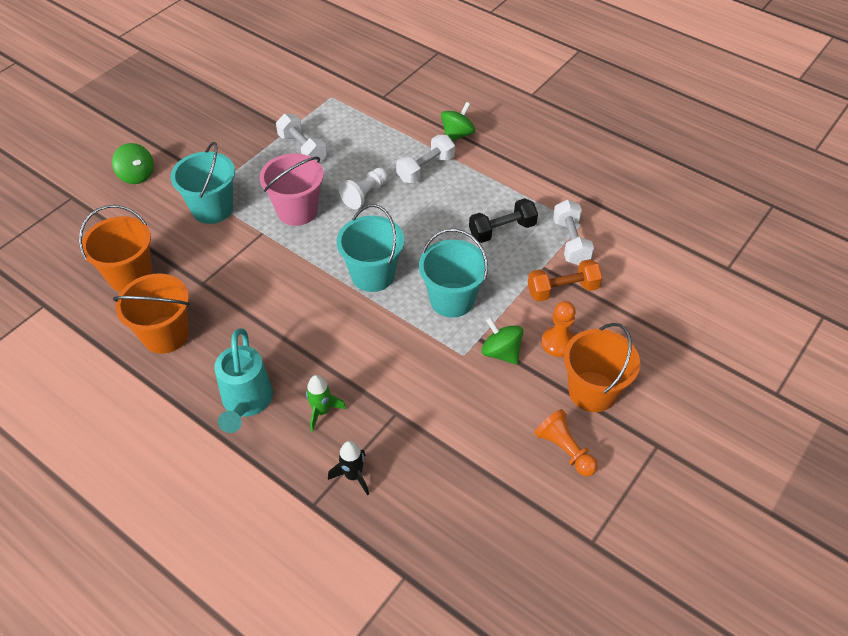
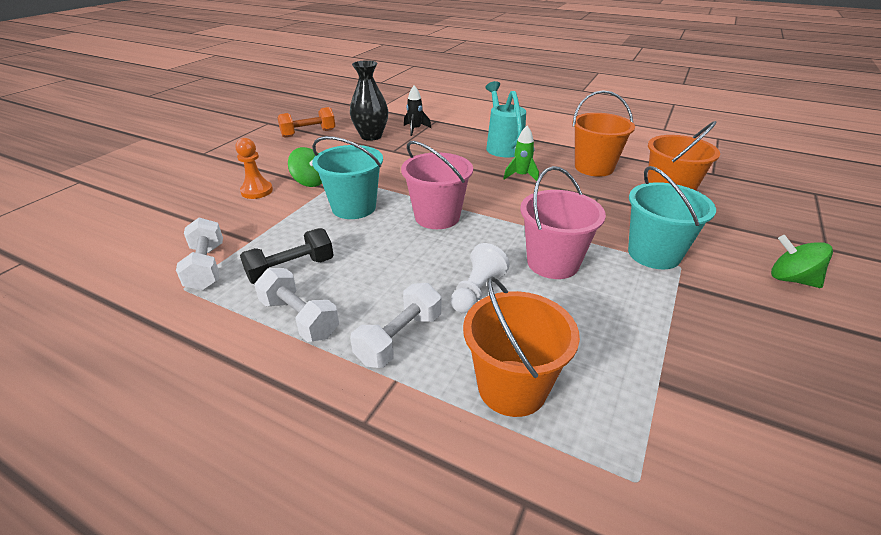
camera: 170 degrees right, 15 degrees down
(302, 149) = (607, 347): white dumbbell -> white dumbbell (299, 318)
(321, 411) = (447, 147): green rocket -> green rocket (521, 176)
(373, 275) = (437, 217): turquoise bucket -> pink bucket
(423, 462) = (371, 136): none -> black vase
(457, 135) = (349, 414): green spinning top -> none
(562, 290) = (237, 224): orange dumbbell -> orange dumbbell (308, 133)
(564, 449) = (272, 147): orange pawn -> none
(592, 391) = (239, 170): orange bucket -> orange bucket (512, 387)

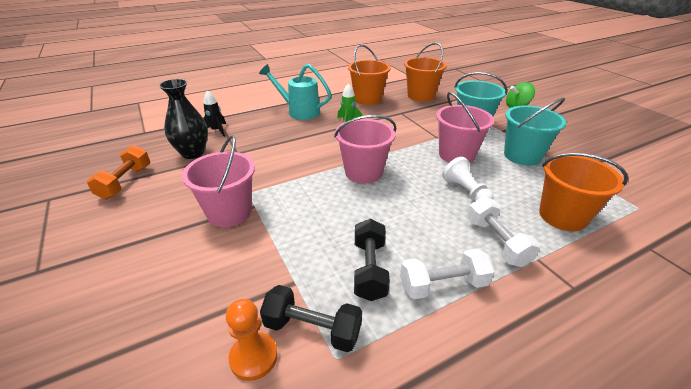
camera: 55 degrees left, 0 degrees up
(206, 267) = (312, 329): white dumbbell -> black dumbbell
(257, 191) = (200, 251): orange pawn -> orange pawn (253, 357)
(310, 182) = (229, 212): green spinning top -> pink bucket
(354, 207) = (306, 204): turquoise bucket -> turquoise bucket (522, 156)

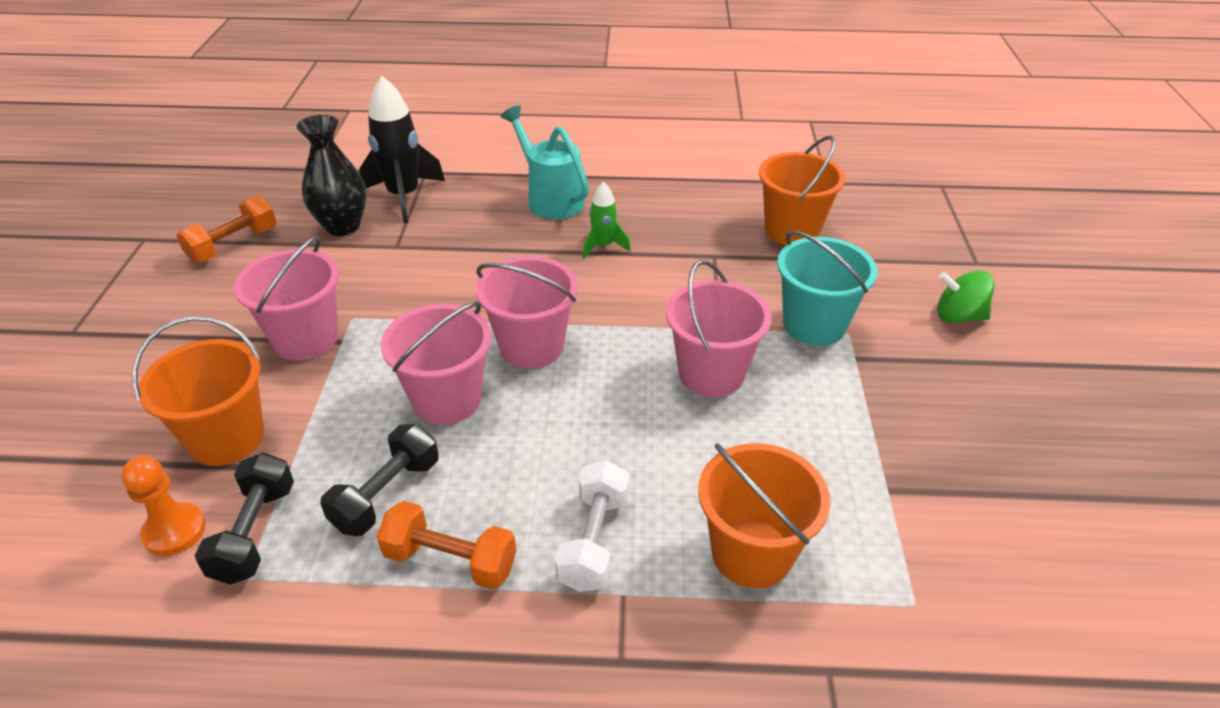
camera: 30 degrees right, 5 degrees up
(216, 130) = (404, 197): black rocket -> black rocket, size x1.83
(312, 329) = (255, 533): black dumbbell -> black dumbbell turned 45 degrees clockwise
(348, 210) = (447, 399): none -> pink bucket
(367, 99) = (687, 208): orange bucket -> orange bucket (227, 438)
(443, 285) = (450, 560): white dumbbell -> orange dumbbell
(465, 191) = (646, 443): white pawn -> none
(522, 156) = (828, 421): turquoise bucket -> none

